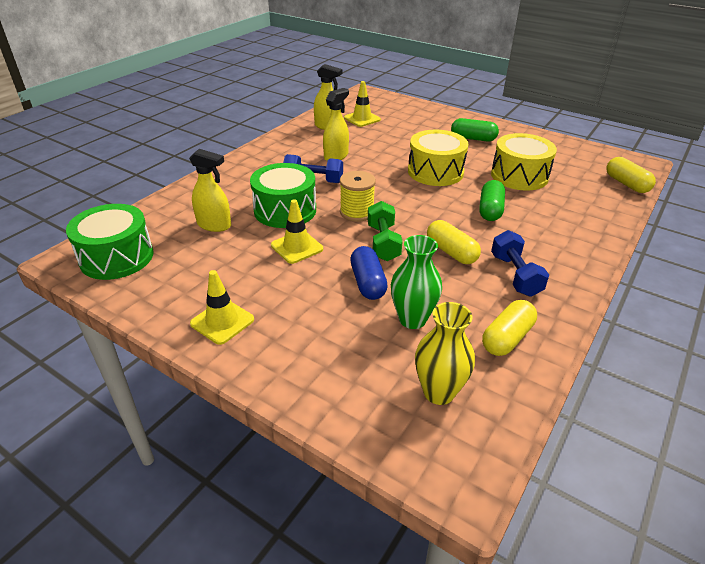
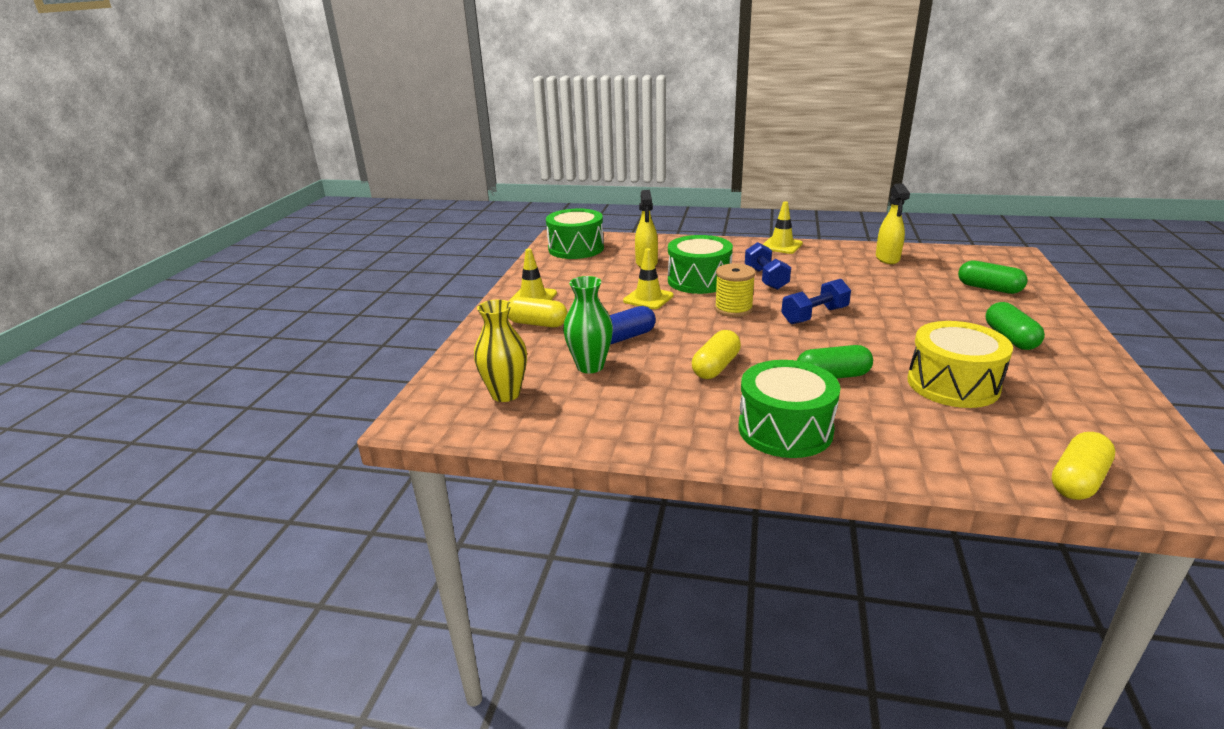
camera: 70 degrees right, 10 degrees down
(336, 156) = (829, 277): yellow spray bottle -> none
(362, 119) = (939, 269): yellow traffic cone -> yellow traffic cone (781, 246)
(383, 243) = (695, 331): green dumbbell -> none
(404, 117) = (989, 288): none -> green capsule
(435, 172) = (876, 330): yellow drum -> none
(507, 338) = (598, 417): yellow capsule -> yellow capsule (537, 324)
(515, 275) = (710, 409): blue dumbbell -> blue dumbbell (814, 315)
(553, 252) = (785, 429): none -> green drum

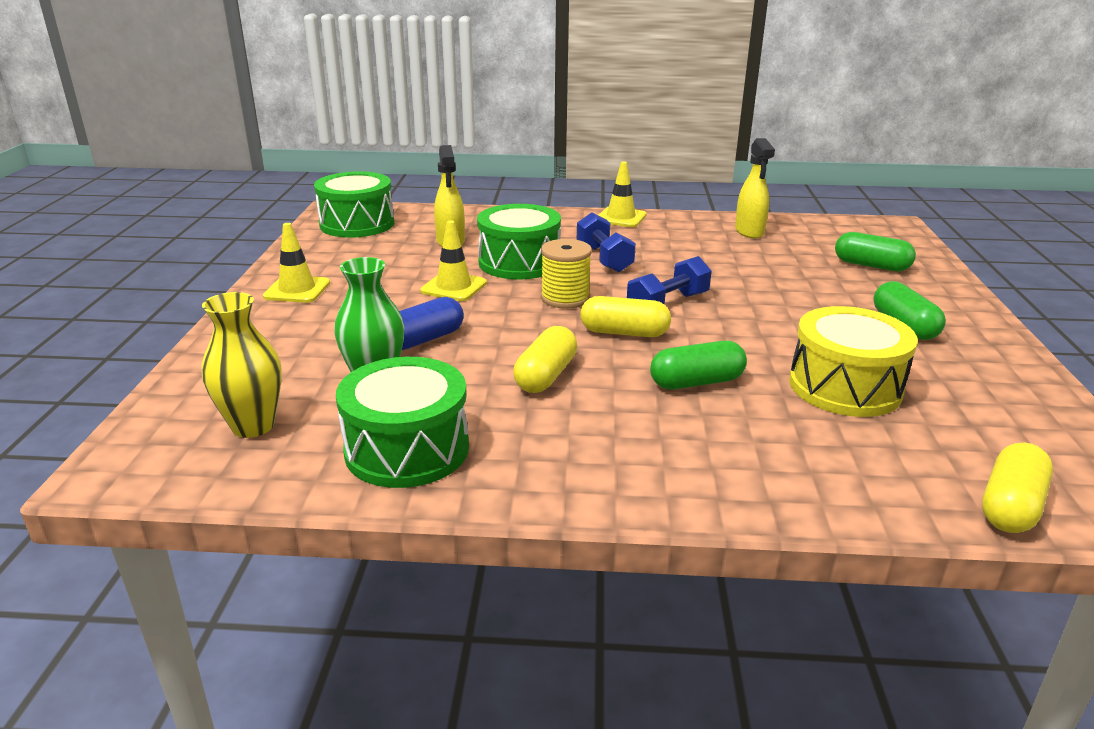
camera: 10 degrees left, 0 degrees up
(537, 324) = (302, 325): yellow capsule -> yellow capsule (624, 333)
(785, 429) = (641, 457): green drum -> green drum (407, 449)

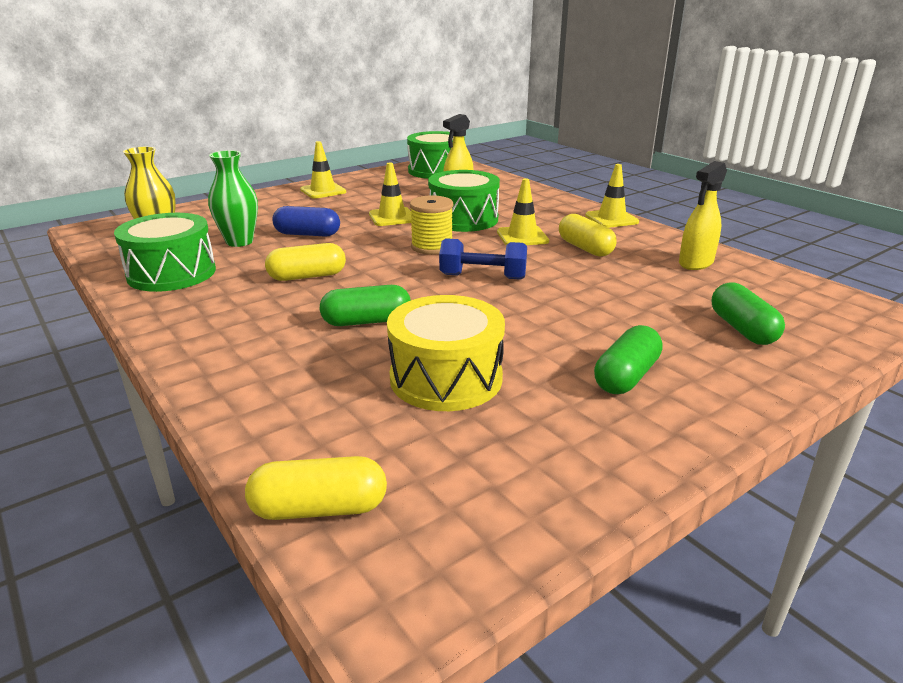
camera: 50 degrees right, 0 degrees up
(604, 259) = (522, 237): blue dumbbell -> yellow traffic cone
(624, 333) = (408, 278): yellow capsule -> yellow capsule (585, 248)
(696, 382) = (366, 321): green capsule -> green capsule turned 45 degrees counterclockwise

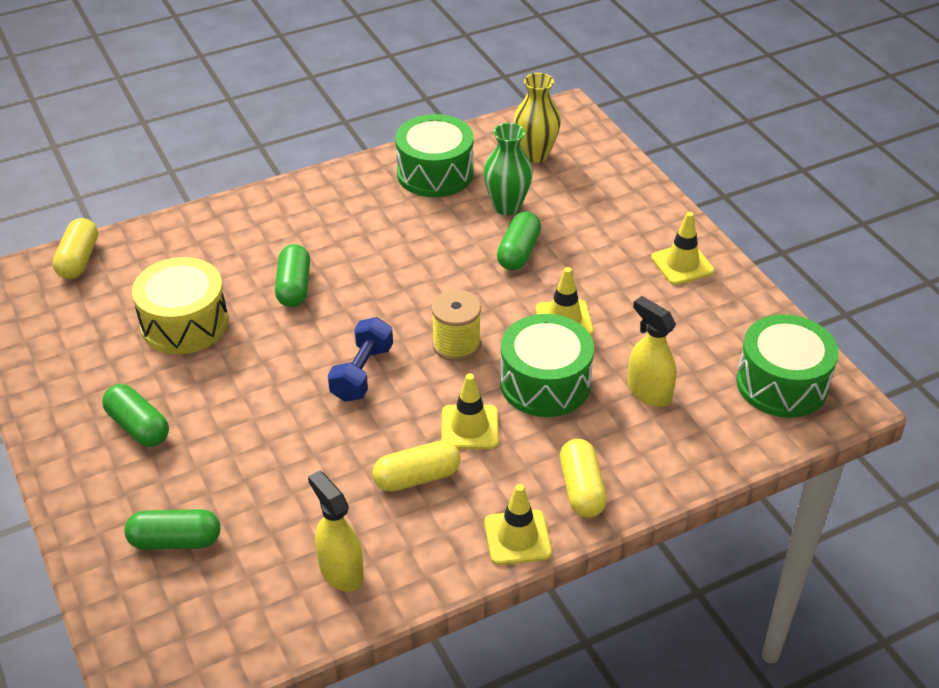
camera: 100 degrees right, 15 degrees up
(307, 234) = (518, 252): blue capsule -> green capsule
(307, 276) = (402, 253): yellow capsule -> yellow capsule (581, 489)

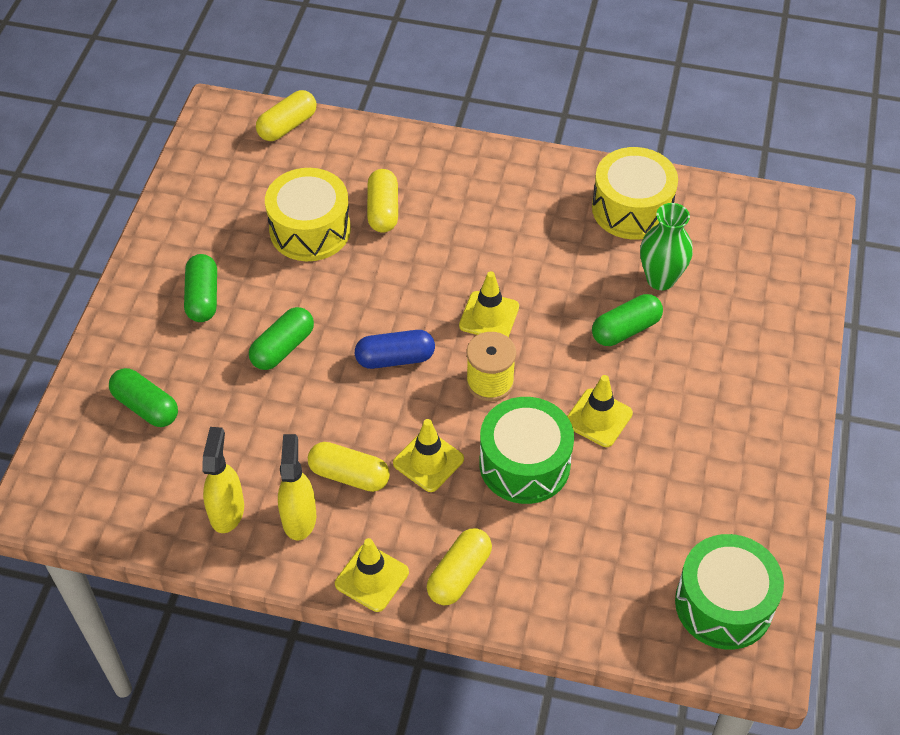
camera: 40 degrees right, 10 degrees up
(235, 276) = (383, 210): none -> yellow capsule
(294, 287) = (417, 248): green capsule -> green capsule (283, 348)
(362, 373) = (395, 358): blue dumbbell -> blue capsule
(435, 173) = (631, 209): green drum -> yellow drum
(535, 155) = (739, 242): yellow vase -> none
(648, 392) = (600, 530): yellow spray bottle -> yellow spray bottle (299, 518)
(682, 264) = (757, 433): yellow traffic cone -> yellow traffic cone (489, 316)

